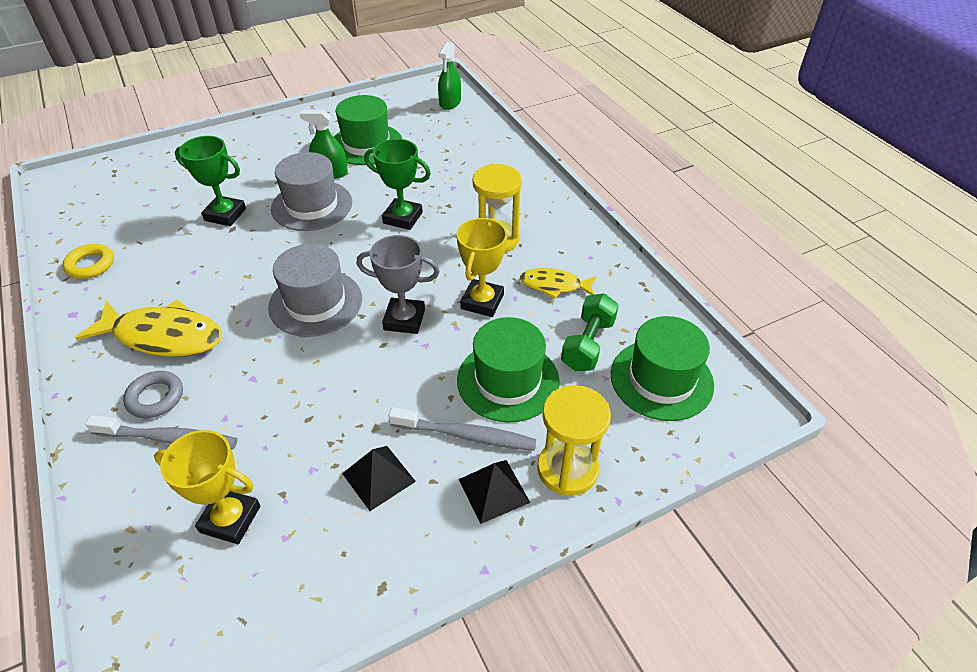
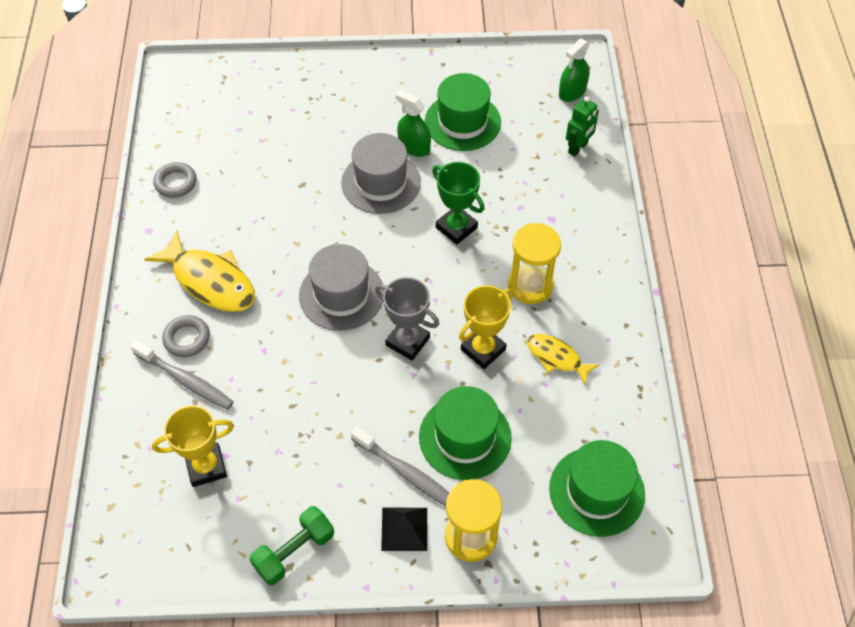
camera: 25 degrees right, 10 degrees up
(90, 265) = (175, 183): yellow ring -> grey ring
(225, 214) = (302, 166): green trophy -> none
(230, 519) = (206, 467): yellow trophy -> yellow trophy turned 60 degrees counterclockwise
(378, 477) = (323, 479): black pyramid -> none
(477, 136) = (578, 148): none -> green robot
(588, 344) = (552, 430): green dumbbell -> green dumbbell (294, 552)

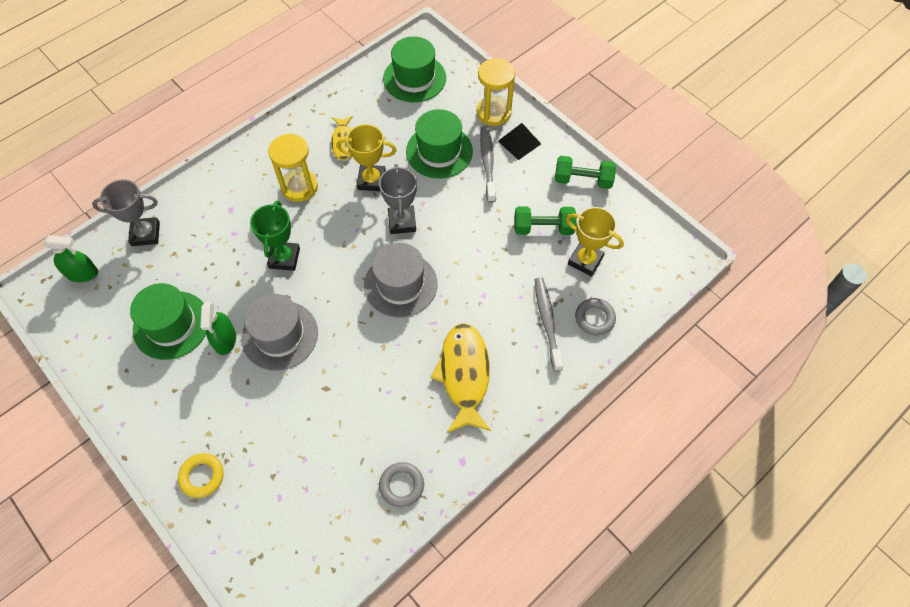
camera: 130 degrees left, 5 degrees up
(187, 338) = (519, 348): grey ring -> grey ring (594, 318)
(278, 460) = (543, 228): none -> green dumbbell
(313, 80) = (202, 476): none -> yellow ring
(578, 148) = (145, 234): green robot -> grey trophy

